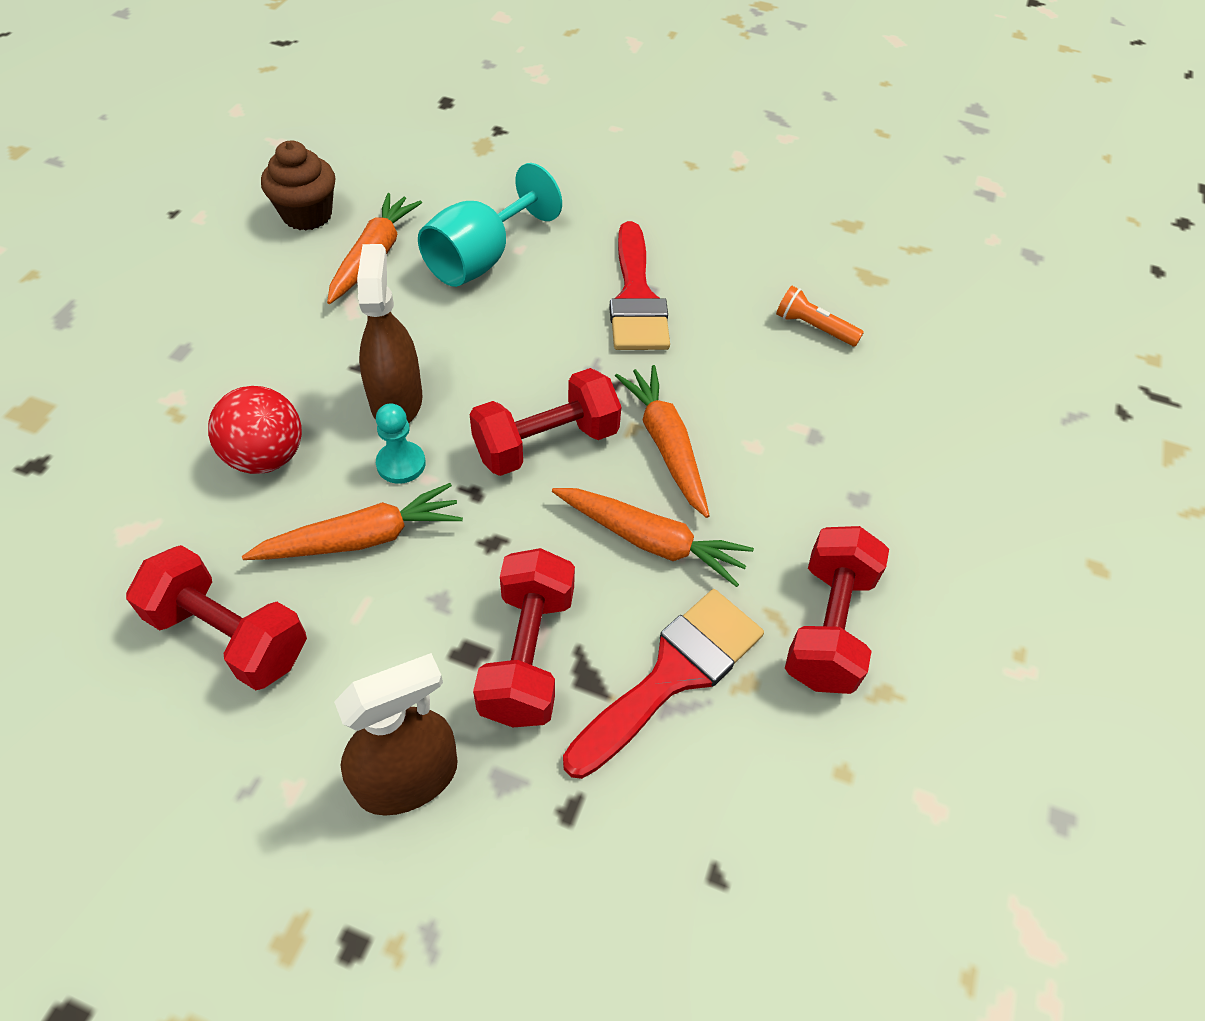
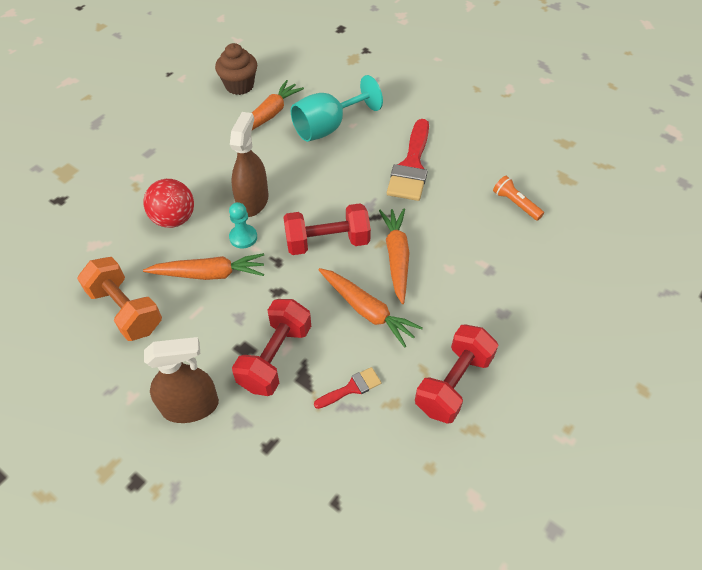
camera: 20 degrees right, 0 degrees up
(229, 636) = (125, 310): red dumbbell -> orange dumbbell
(672, 675) = (351, 388): red brush -> red brush, size x0.49

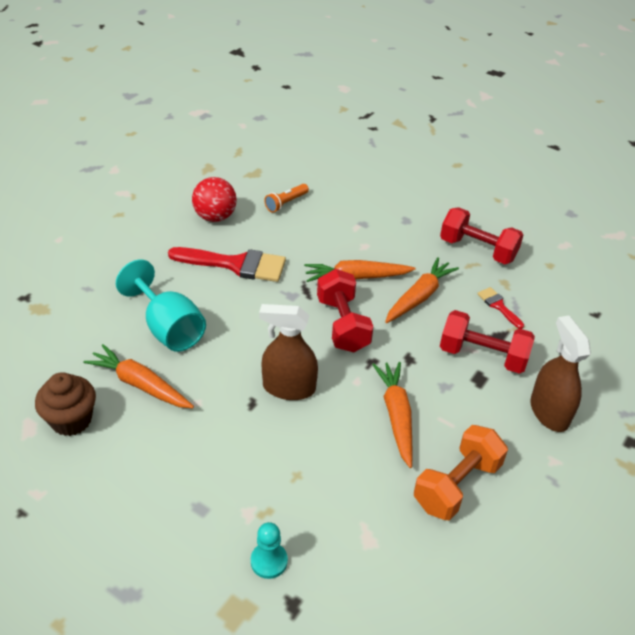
camera: 95 degrees left, 10 degrees down
(174, 219) = (320, 460): red ball -> red ball (215, 217)
(243, 237) = (343, 391): turquoise pawn -> turquoise pawn (269, 561)

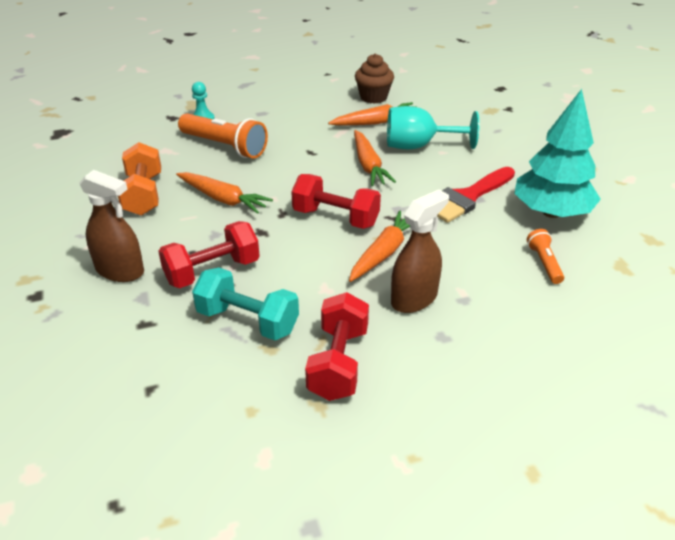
camera: 130 degrees right, 5 degrees down
(215, 217) = (551, 212): red ball -> turquoise tree
(289, 388) = (305, 169): brown spray bottle -> brown spray bottle (414, 298)
(309, 486) = (224, 146): none -> orange flashlight
(419, 297) = (318, 276): orange carrot -> orange carrot (368, 165)
(477, 250) = (338, 363): red dumbbell -> red dumbbell turned 60 degrees counterclockwise
(498, 306) = (248, 321): red brush -> turquoise dumbbell

